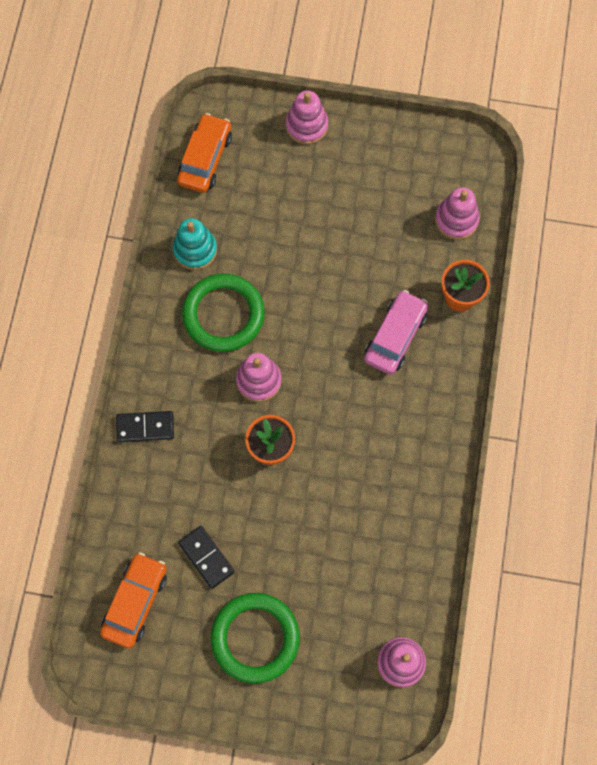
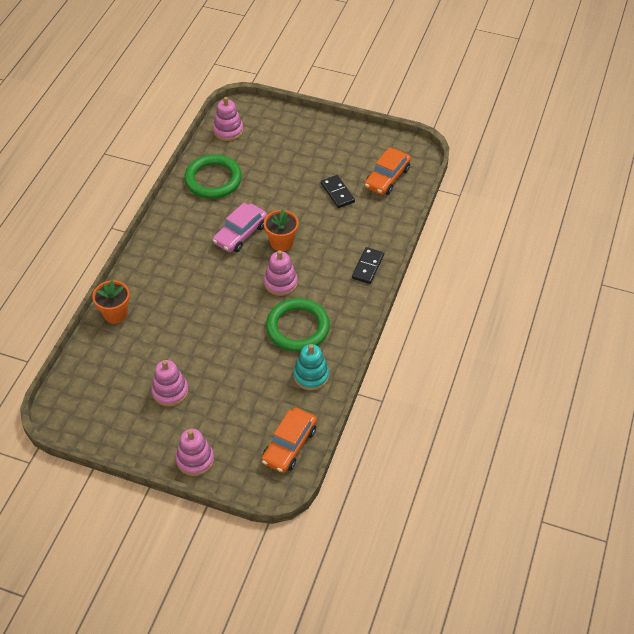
camera: 170 degrees left, 20 degrees down
(145, 427) = (368, 267): black domino -> black domino turned 75 degrees counterclockwise
(255, 638) = (314, 152): green ring -> green ring (213, 179)
(395, 336) = (173, 296): pink car -> pink car (240, 234)
(456, 220) = (97, 366): pink stacking toy -> pink stacking toy (170, 391)

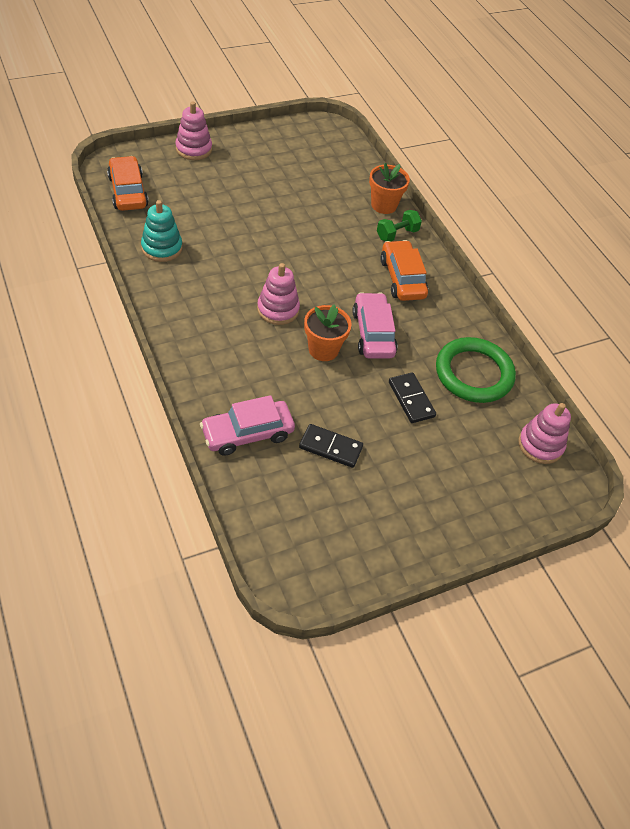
camera: 130 degrees right, 0 degrees up
(138, 286) = (397, 234): none -> green dumbbell
(170, 391) = (267, 178): pink stacking toy -> none
(298, 328) = (216, 279): green ring -> none
(368, 267) = (207, 379): black domino -> black domino (411, 399)
(374, 225) = (247, 433): none -> pink car
(387, 178) = (295, 511): orange car -> orange car (402, 278)

